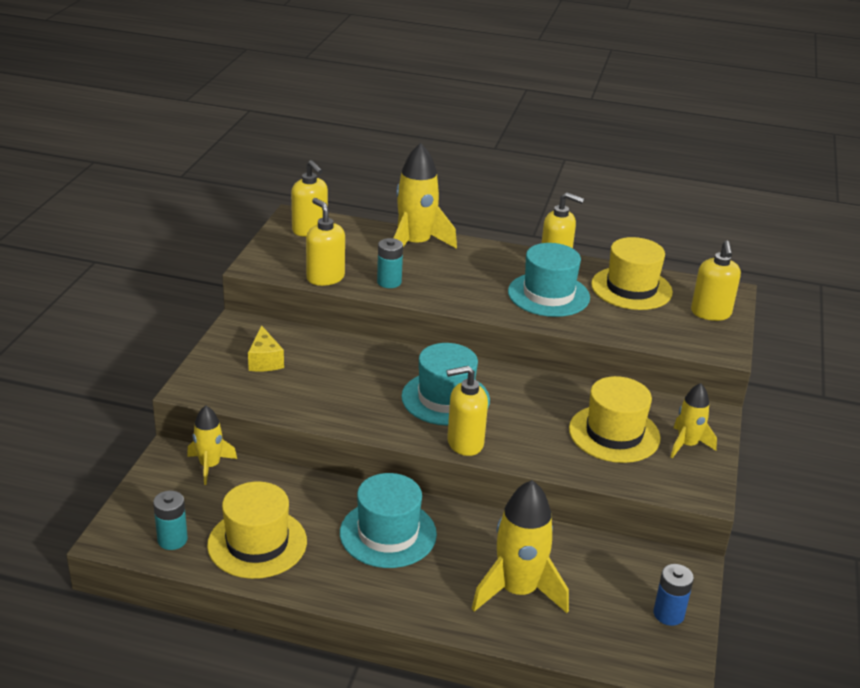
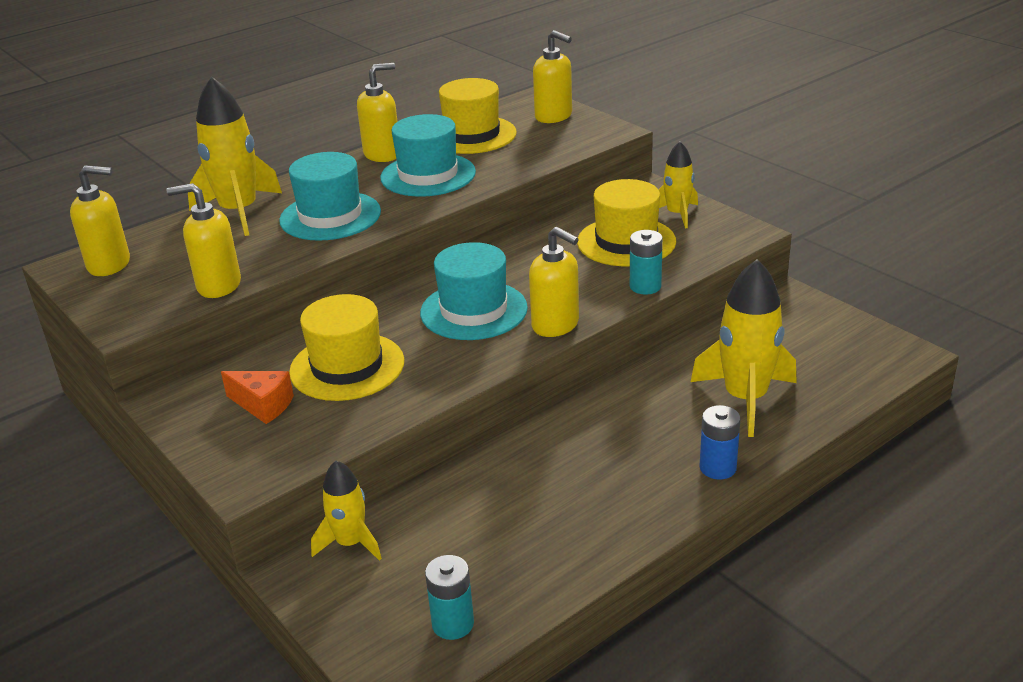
camera: 50 degrees left, 0 degrees up
(257, 543) = (524, 552): yellow hat -> yellow hat (347, 366)
(265, 361) = (263, 405): yellow cheese -> orange cheese
(388, 533) = (595, 449): turquoise hat -> turquoise hat (330, 216)
(389, 282) = (284, 250): turquoise battery -> turquoise battery (645, 286)
(464, 443) = (556, 325): yellow soap dispenser -> yellow soap dispenser turned 75 degrees counterclockwise
(668, 614) = (837, 330): blue battery -> blue battery (717, 468)

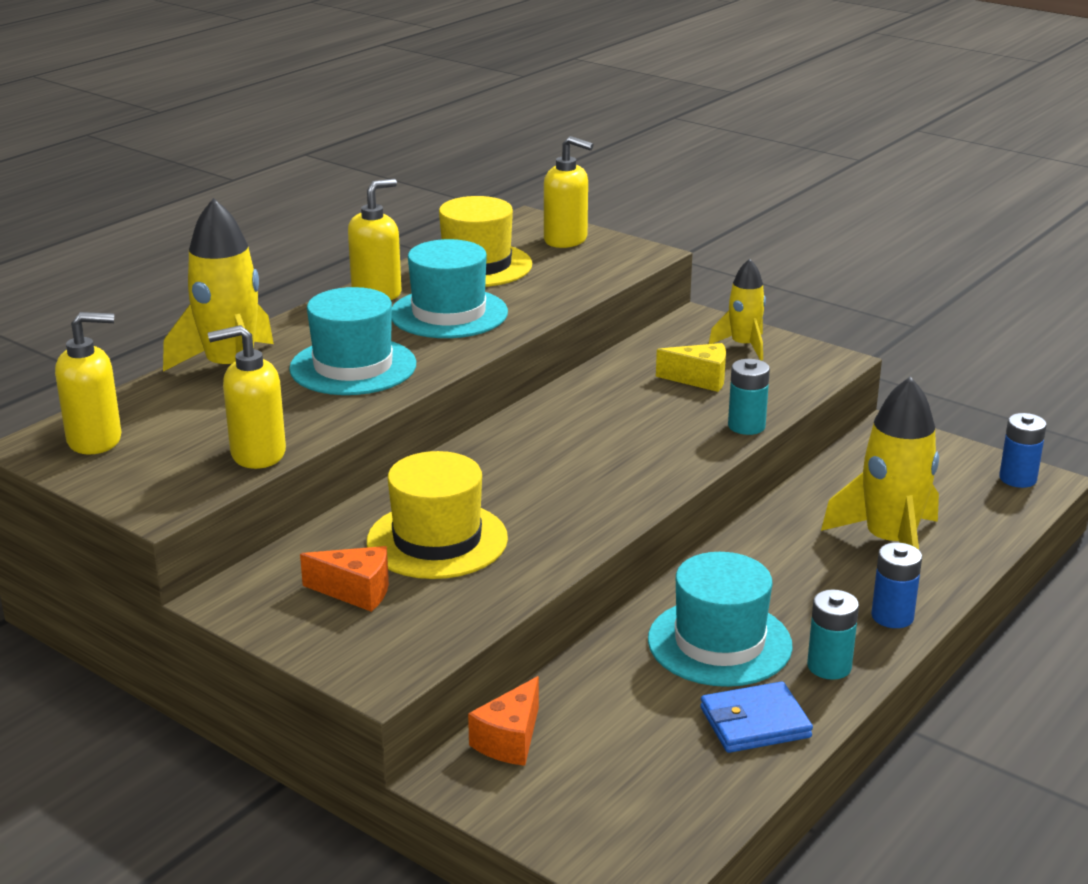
camera: 15 degrees left, 5 degrees down
(350, 543) = (510, 740): yellow rocket -> orange cheese
(453, 624) = (673, 809): turquoise battery -> turquoise battery (829, 666)
(473, 310) = (558, 466): turquoise hat -> turquoise hat (719, 643)
(556, 325) = (664, 475): yellow soap dispenser -> none
(556, 553) = (755, 722): none -> blue wallet
(626, 242) = (700, 379): yellow hat -> yellow cheese
(886, 349) = (1017, 479): none -> blue battery

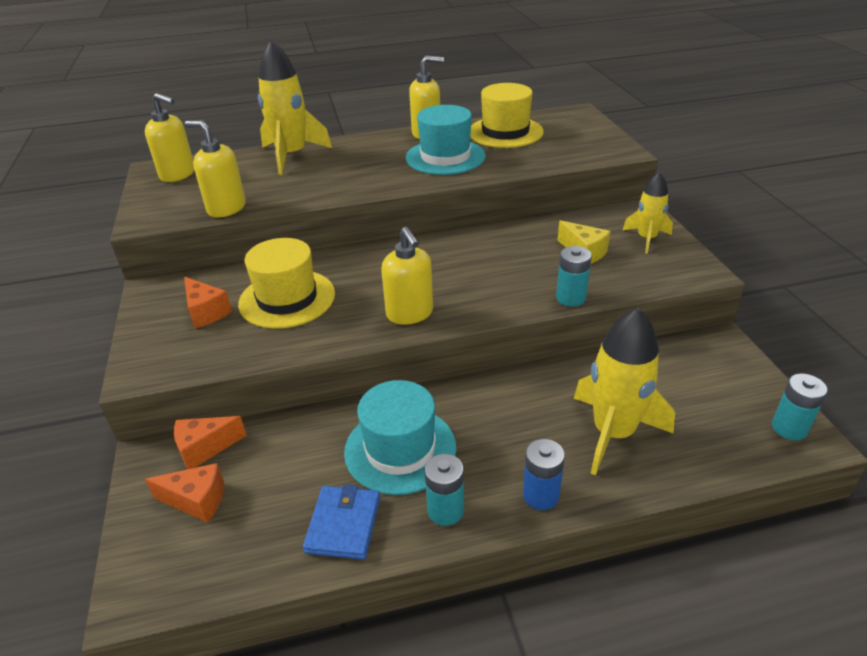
camera: 40 degrees right, 10 degrees up
(353, 367) = (348, 173): turquoise hat -> none
(566, 240) = (582, 130): yellow soap dispenser -> yellow soap dispenser (410, 313)
(577, 782) = (197, 500): none -> orange cheese
(755, 722) = (343, 525): blue wallet -> blue wallet turned 75 degrees clockwise
(1017, 479) = (789, 428): blue battery -> turquoise battery

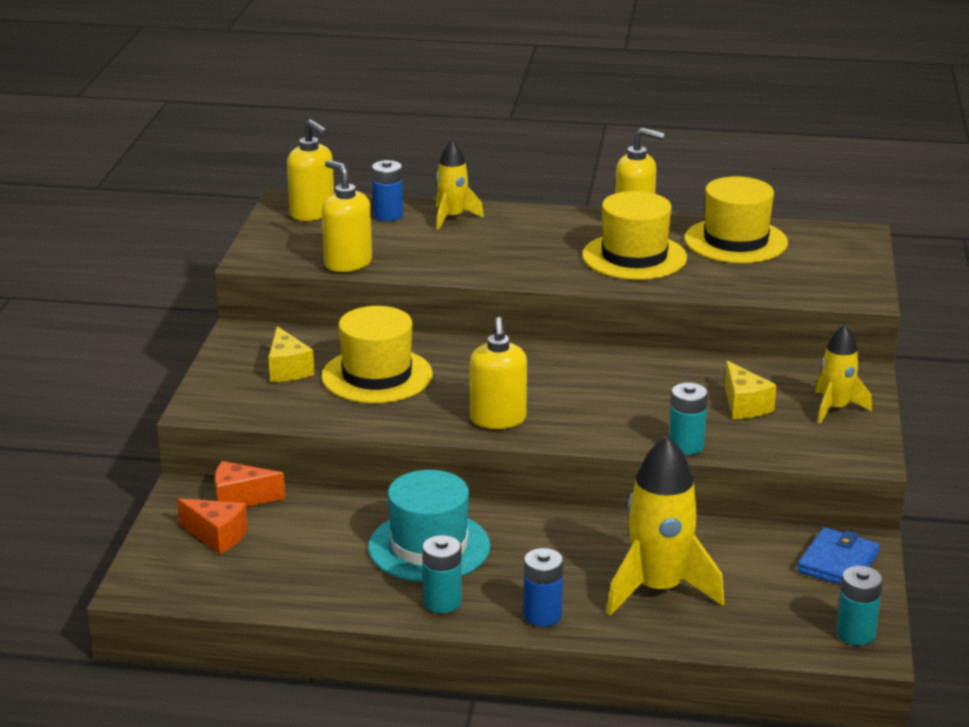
camera: 20 degrees right, 10 degrees down
(206, 312) = (287, 369): orange cheese -> yellow cheese
(240, 164) = (388, 215): none -> blue battery
(292, 156) = (452, 217): yellow rocket -> yellow rocket, size x0.59
(343, 525) = (341, 587): blue wallet -> blue wallet (838, 563)
(445, 157) = (634, 257): turquoise hat -> yellow hat

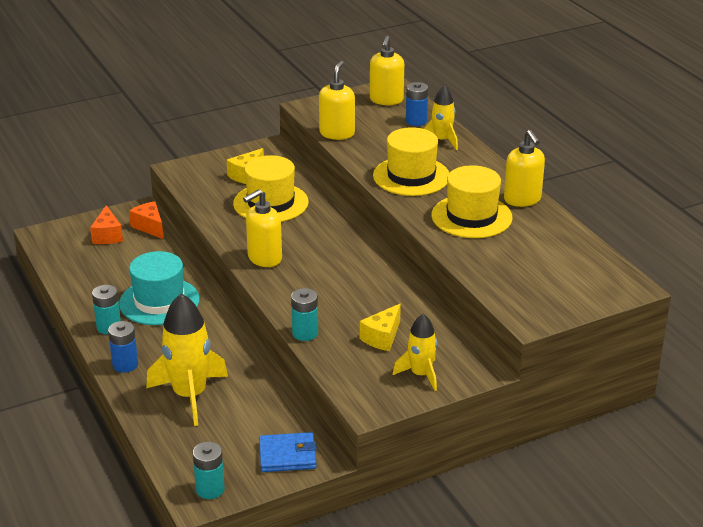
camera: 55 degrees right, 5 degrees up
(735, 241) = (548, 244): yellow hat -> yellow hat (411, 176)

